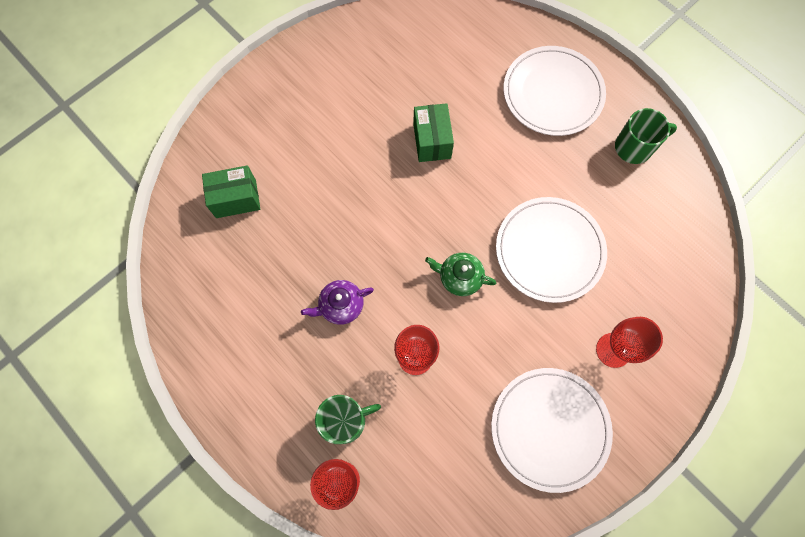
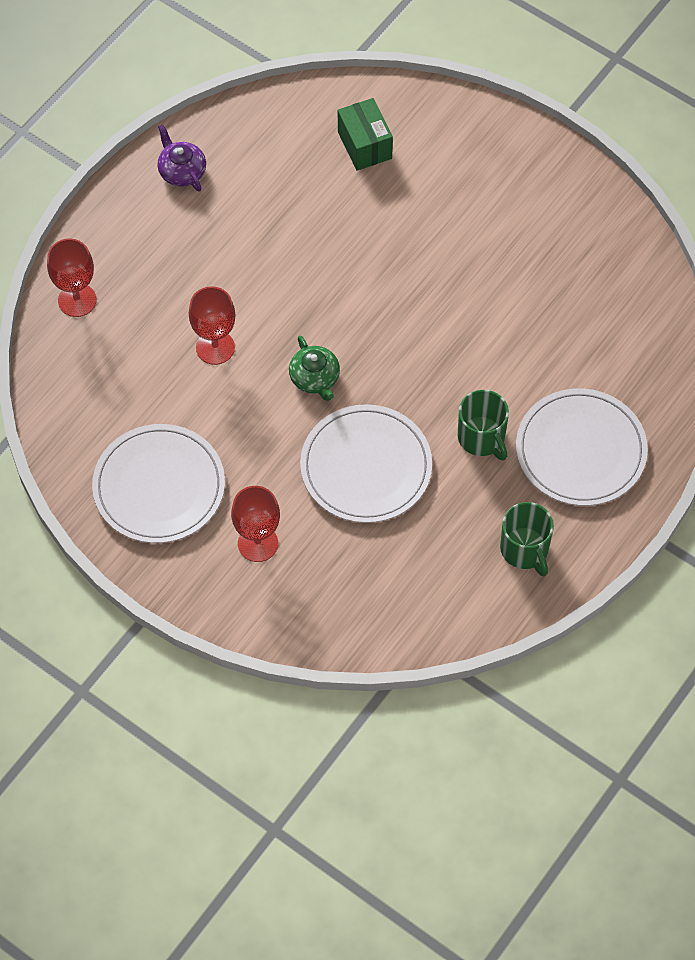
camera: 80 degrees right, 10 degrees down
(340, 305) = (260, 267): purple teapot -> purple teapot (181, 171)
(345, 420) = (137, 293): green mug -> green mug (482, 437)
(432, 141) = (482, 326): green box -> none
(459, 277) = (315, 378): green teapot -> green teapot turned 150 degrees clockwise

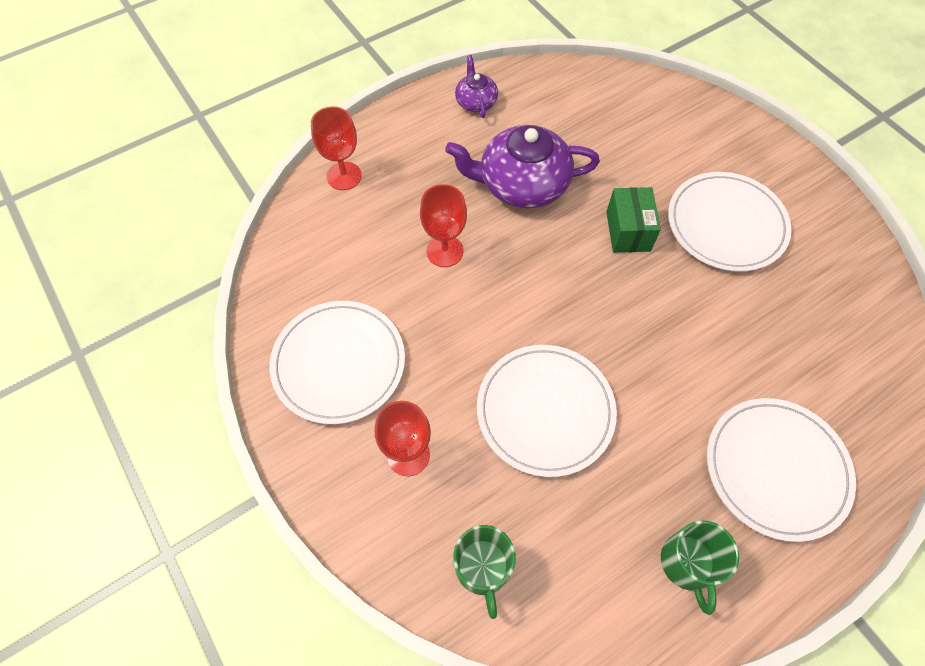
camera: 20 degrees right, 0 degrees up
(266, 252) = (522, 184): none -> purple teapot
(315, 378) = (525, 307): green teapot -> none
(364, 145) = (638, 123): green box -> green box (628, 231)
(482, 437) = (673, 420): green mug -> green mug (483, 568)
(483, 233) = (726, 224): none -> white plate

